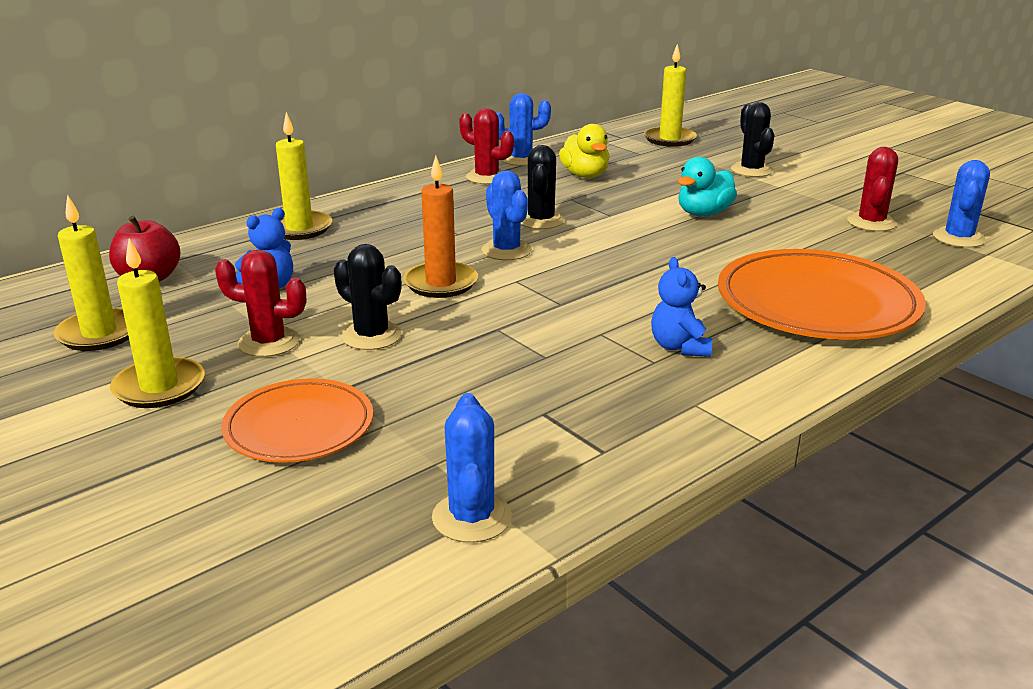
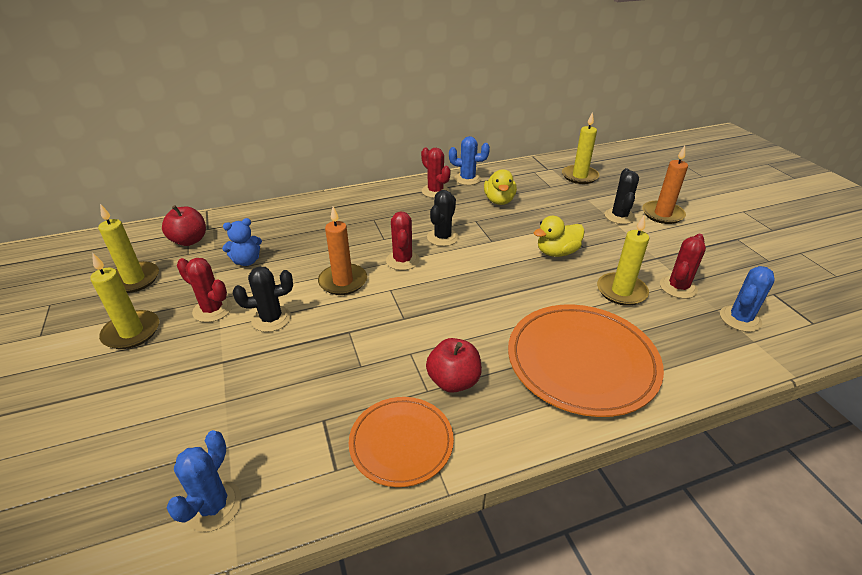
camera: 20 degrees right, 10 degrees up
(299, 228) = (296, 215): yellow candle -> yellow candle (621, 291)
(299, 426) = (177, 388): orange plate -> orange plate (401, 443)
(371, 336) = (271, 319): black cactus -> black cactus turned 75 degrees counterclockwise
(506, 250) = (402, 260): blue cactus -> red cactus
(679, 347) = (453, 381): blue teddy bear -> red apple
(703, 213) = (557, 252): turquoise duck -> yellow duck
(801, 162) = (662, 214): none -> orange candle

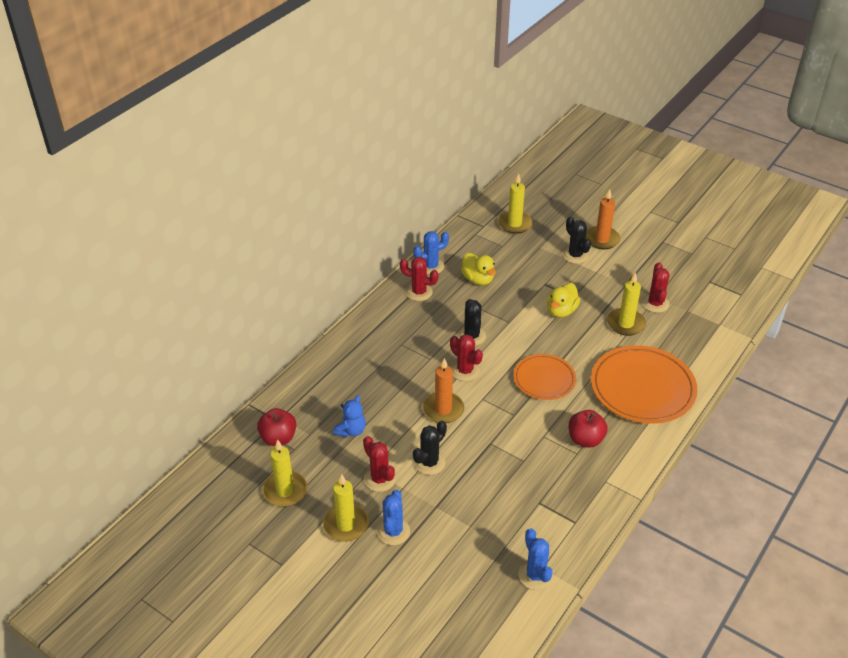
camera: 35 degrees left, 5 degrees up
(212, 310) = (379, 479): red cactus -> red cactus turned 60 degrees clockwise
(401, 443) = (593, 489): orange plate -> orange plate (544, 379)
(740, 319) = (703, 311): blue cactus -> blue cactus (393, 531)

